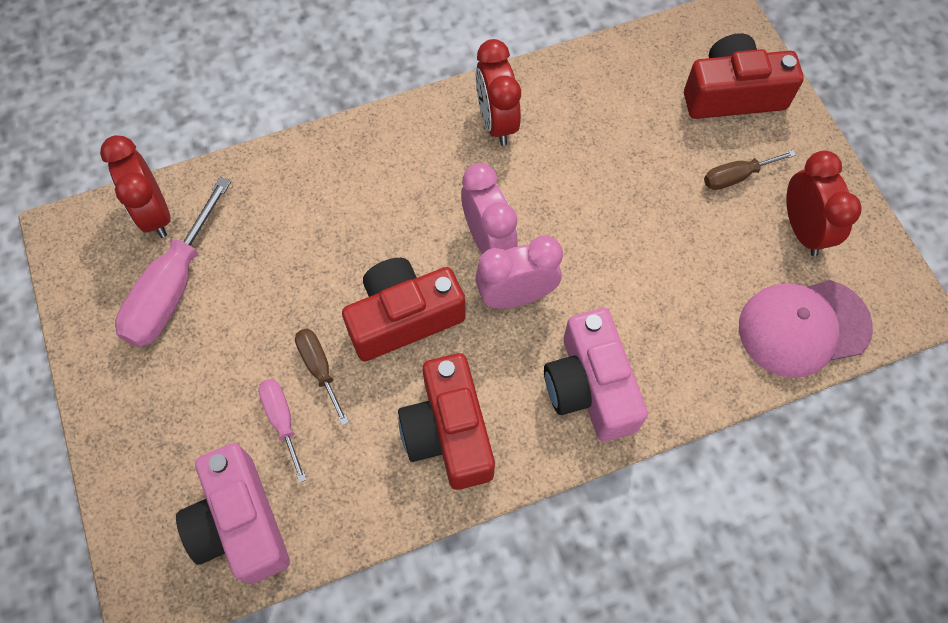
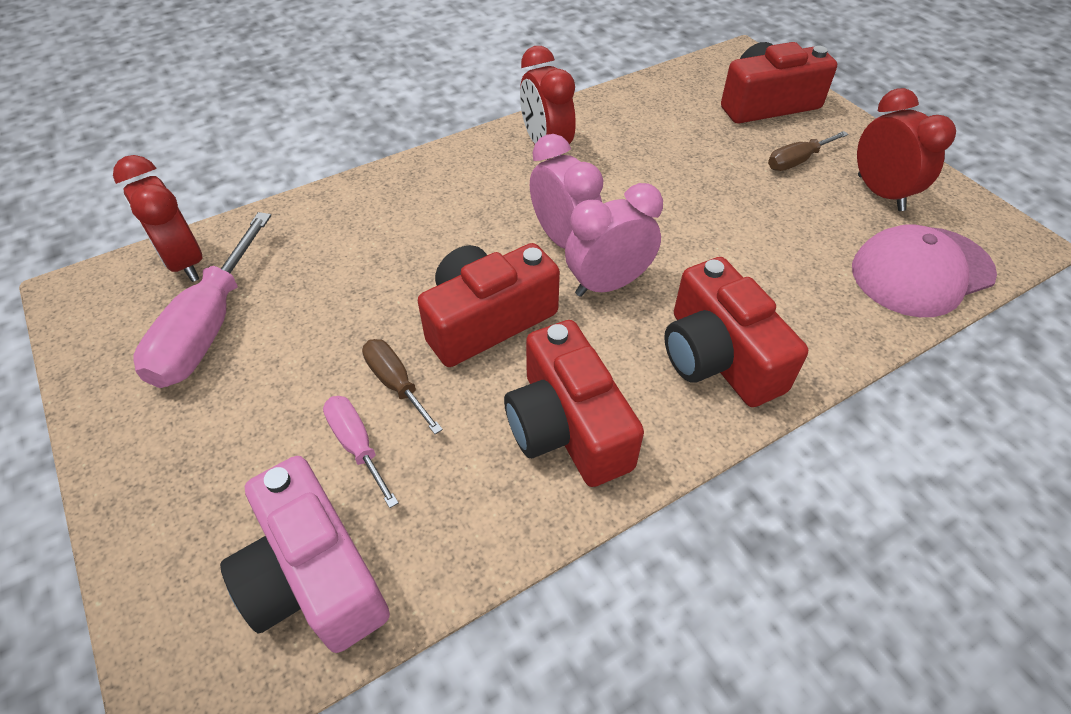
camera: 10 degrees left, 15 degrees down
(590, 387) = (718, 357): pink camera -> red camera

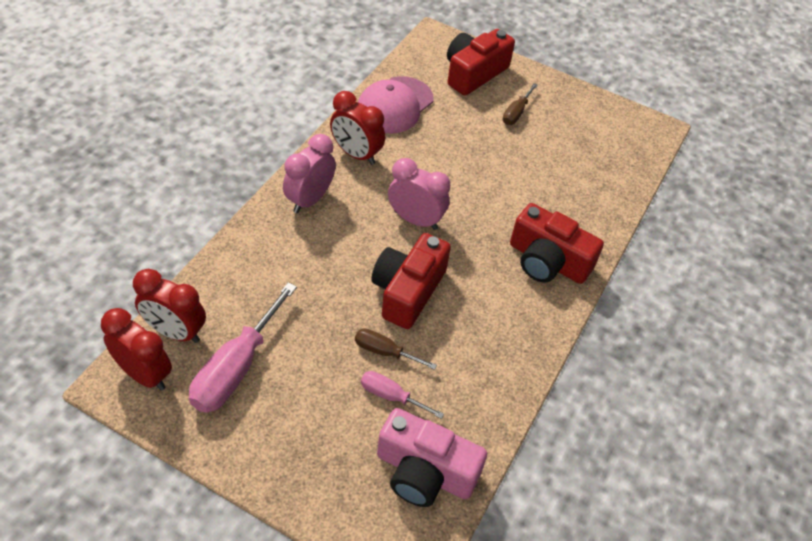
camera: 35 degrees left, 0 degrees up
(208, 328) = (236, 368): pink screwdriver -> pink screwdriver turned 45 degrees clockwise
(567, 426) = (496, 335): red camera -> none
(608, 284) = (461, 240): pink clock -> pink clock (309, 199)
(880, 193) = (573, 121): red clock -> red clock (144, 374)
(921, 271) = (620, 167): pink cap -> pink cap (394, 105)

